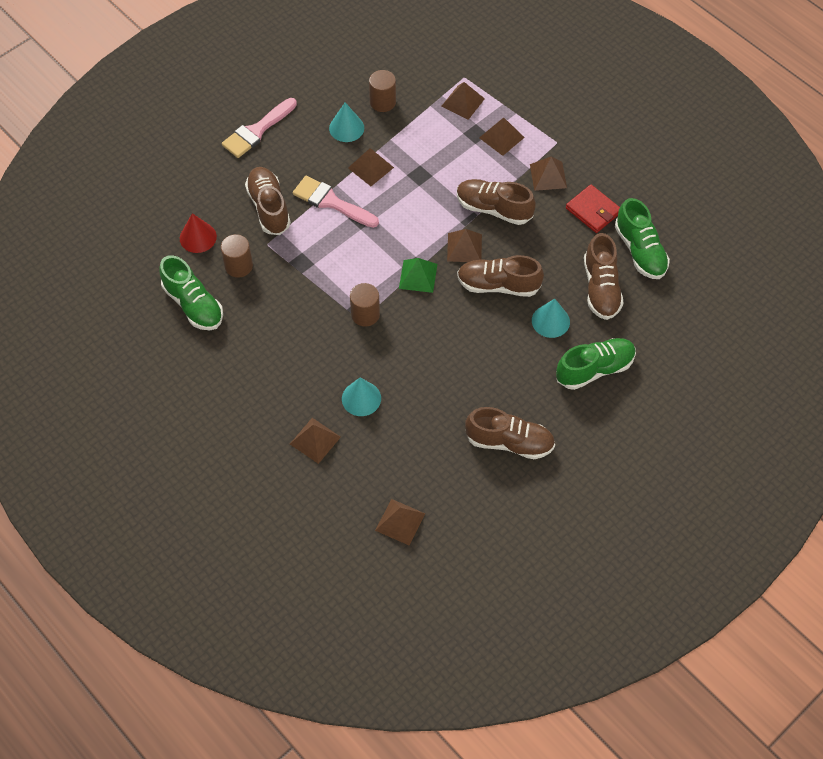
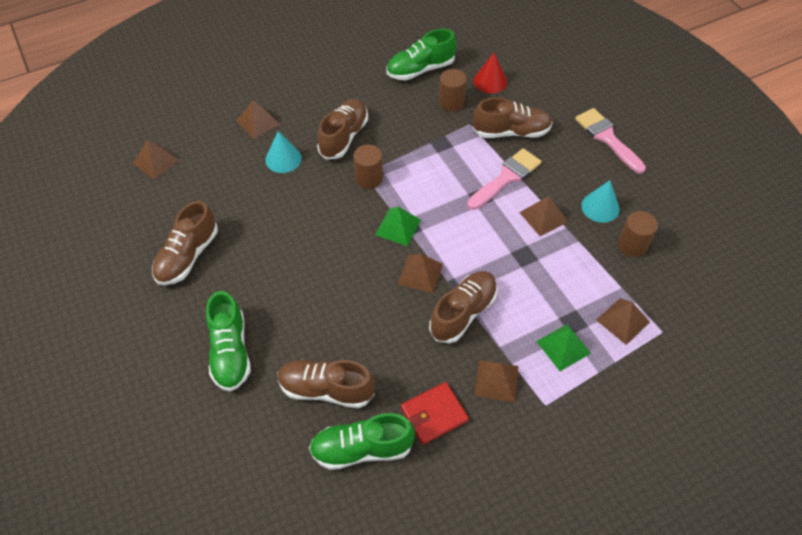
camera: 105 degrees right, 5 degrees down
(498, 285) = (364, 292): brown shoe -> brown shoe (344, 137)
(501, 137) = (563, 347): brown pyramid -> green pyramid
(550, 321) = (303, 327): turquoise cone -> none

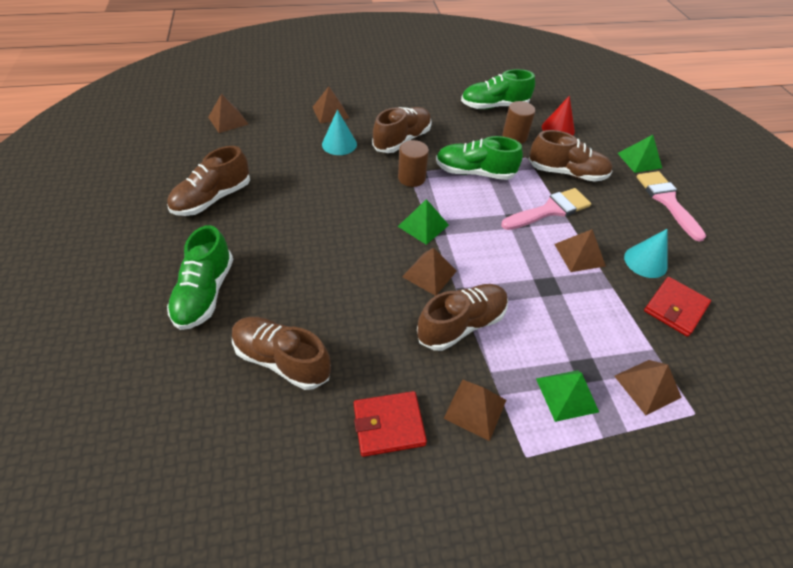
camera: 15 degrees right, 5 degrees down
(362, 449) = (290, 438): green shoe -> green shoe (474, 172)
(574, 98) = (639, 160): none -> green pyramid
(632, 245) = (675, 308): brown cylinder -> red wallet

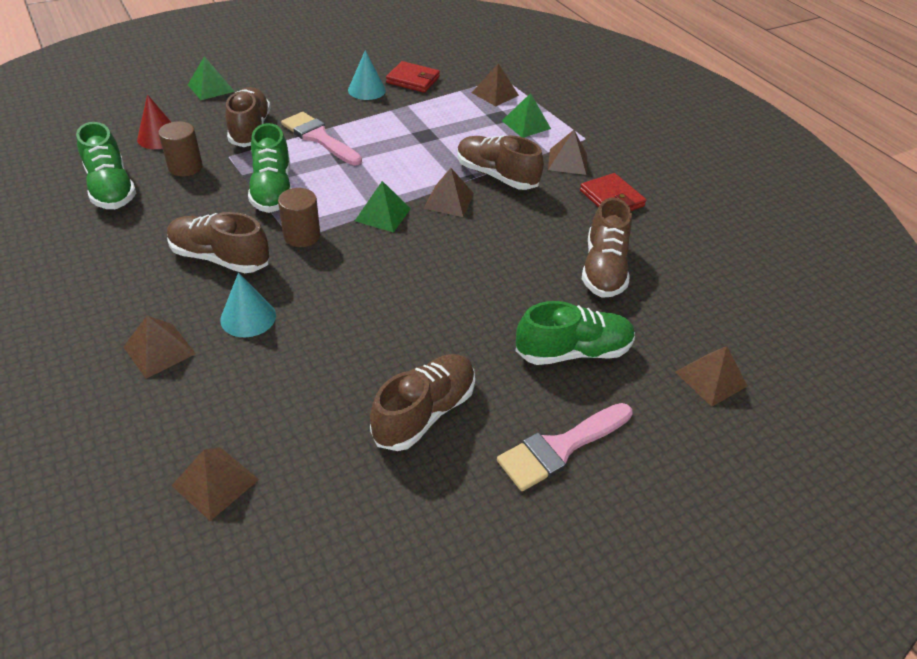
camera: 110 degrees left, 5 degrees down
(213, 199) = (424, 412): brown shoe -> brown shoe turned 75 degrees counterclockwise
(579, 255) = (376, 121): brown pyramid -> brown pyramid (711, 379)
(667, 201) = (276, 76): pink brush -> pink brush (561, 447)

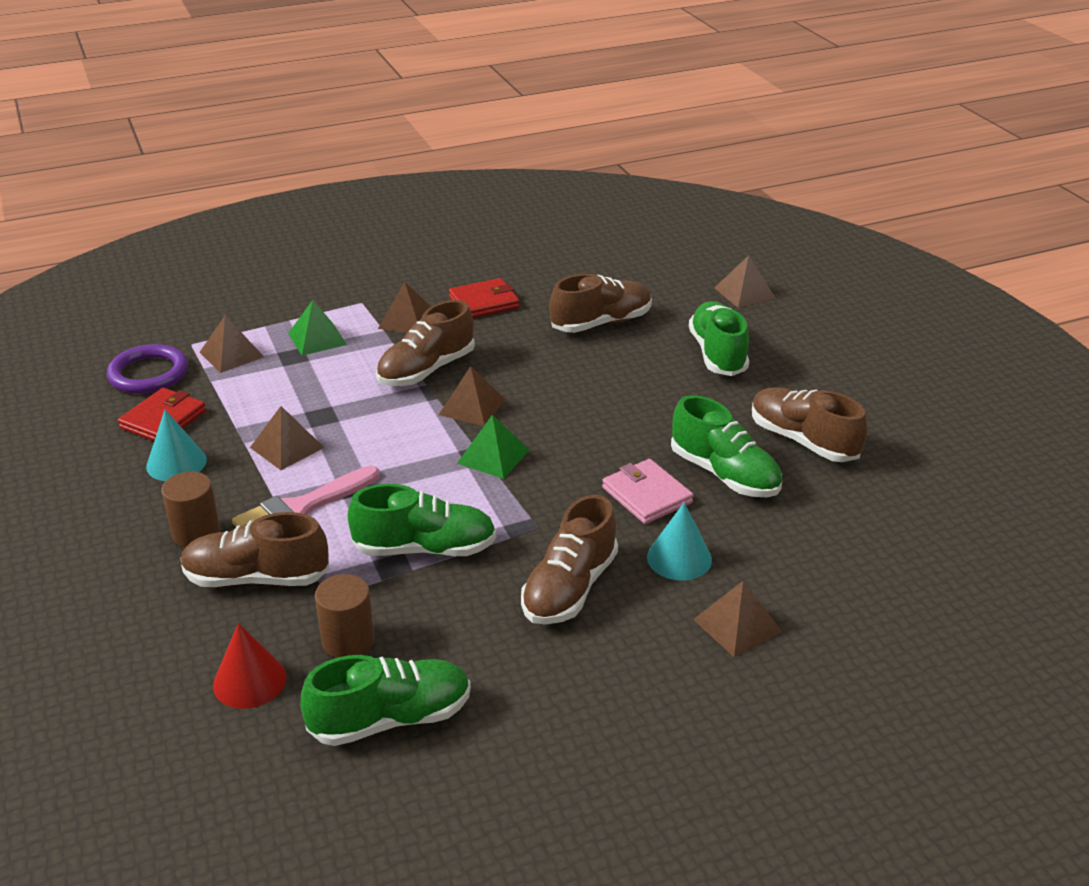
camera: 80 degrees left, 10 degrees down
(211, 88) = (99, 633): green pyramid -> none
(215, 482) = (908, 567): brown pyramid -> brown pyramid (287, 447)
(302, 236) = (530, 520): brown cylinder -> brown cylinder (196, 533)
(333, 298) = (646, 495): none -> pink wallet
(364, 349) = (724, 474): none -> green shoe
(463, 69) = (148, 374): none -> purple ring
(561, 447) = (830, 373): pink brush -> none
(603, 269) = (601, 323): brown shoe -> brown shoe turned 45 degrees counterclockwise

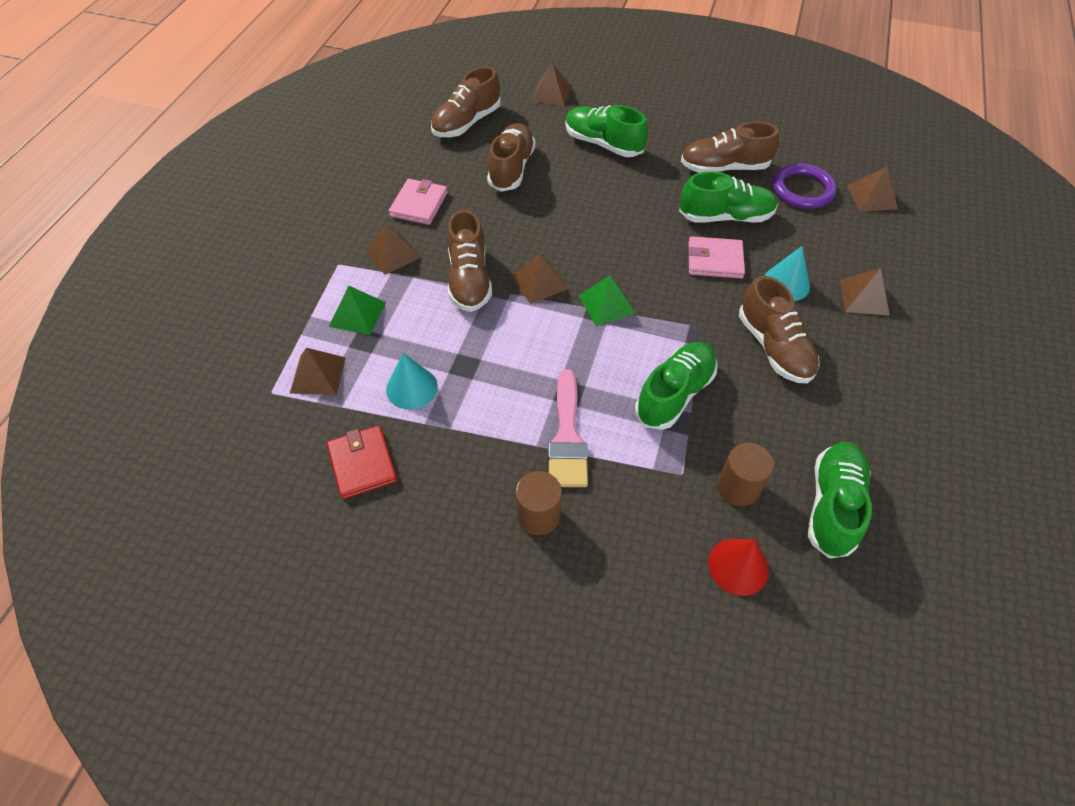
camera: 50 degrees left, 20 degrees up
(148, 374) = (283, 442): purple ring -> purple ring (802, 190)
(176, 463) = (433, 484): turquoise cone -> turquoise cone (411, 388)
(256, 578) = (626, 505): brown shoe -> brown shoe (466, 123)
(287, 447) = (483, 406): brown pyramid -> brown pyramid (872, 197)
(484, 302) = (419, 204): red wallet -> pink wallet

